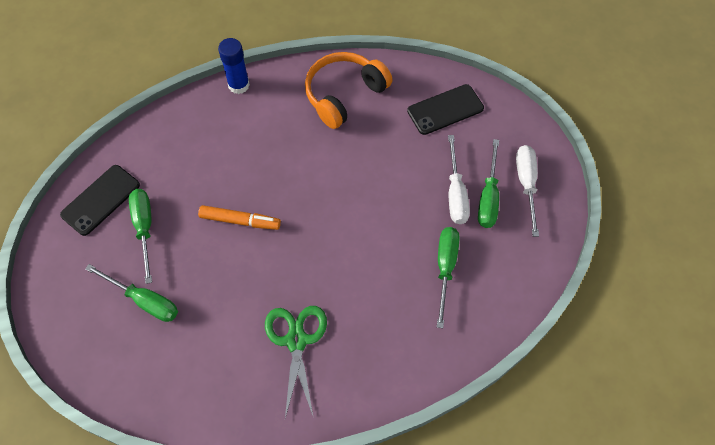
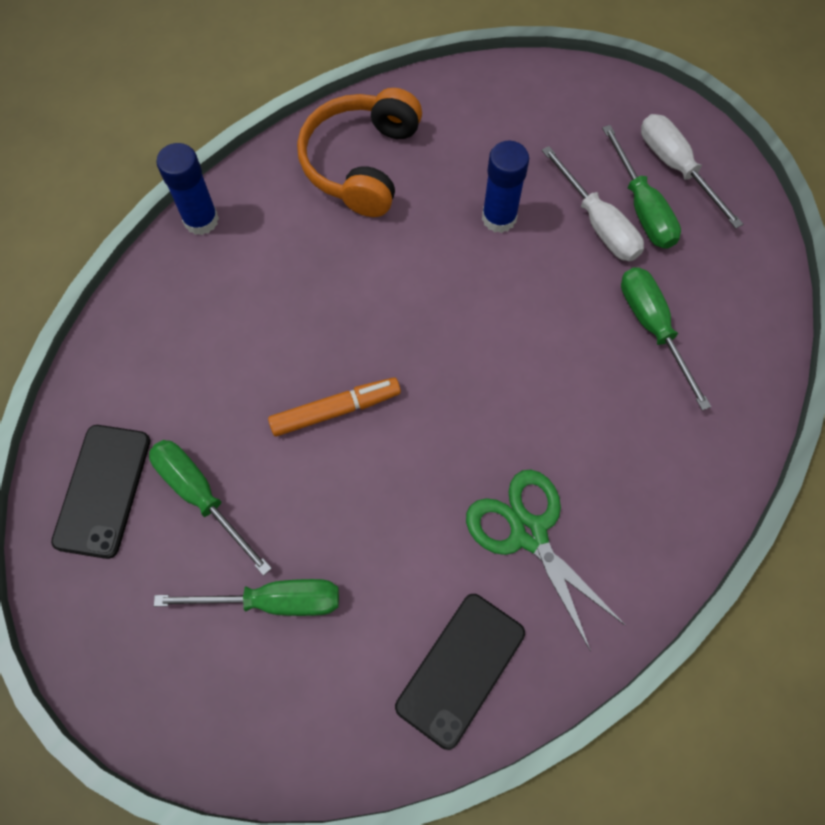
camera: 30 degrees left, 5 degrees up
(400, 162) = (499, 218): none -> blue glue stick
(445, 110) = (509, 120): black phone -> black phone (461, 669)

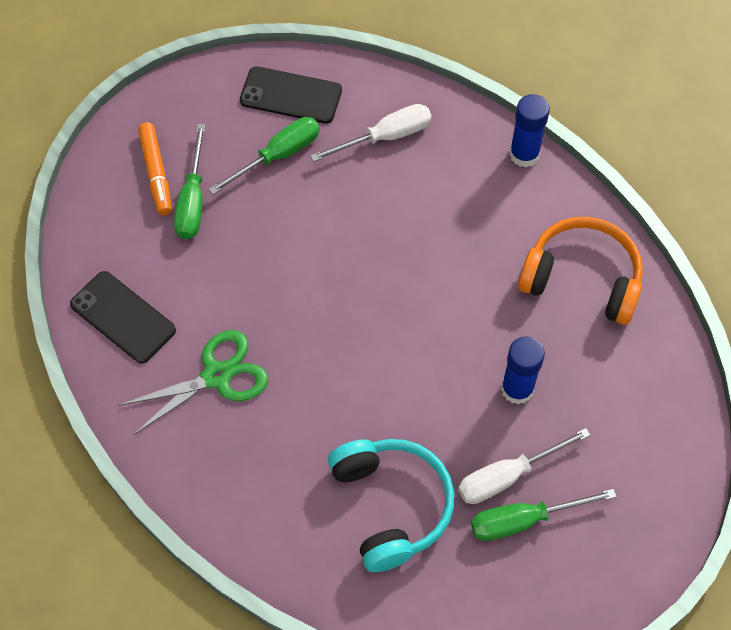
camera: 95 degrees right, 5 degrees down
(335, 410) = (337, 246): orange marker -> orange marker (156, 173)
(652, 328) = (391, 505): green screwdriver -> turquoise headphones
(676, 167) = (572, 563): white screwdriver -> white screwdriver (385, 137)

